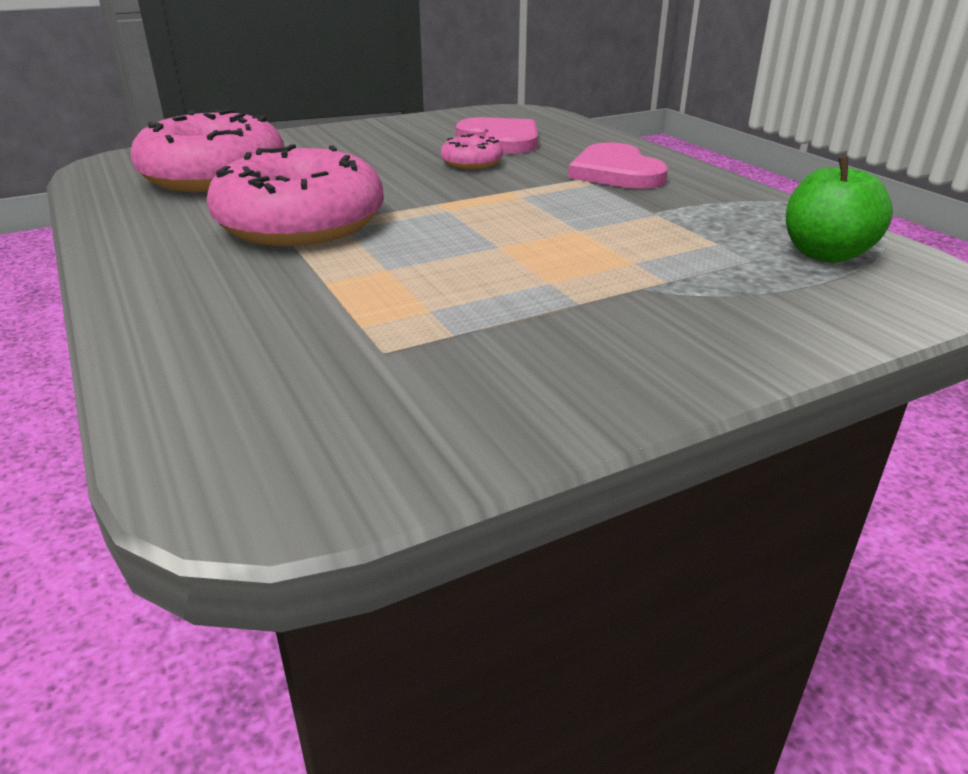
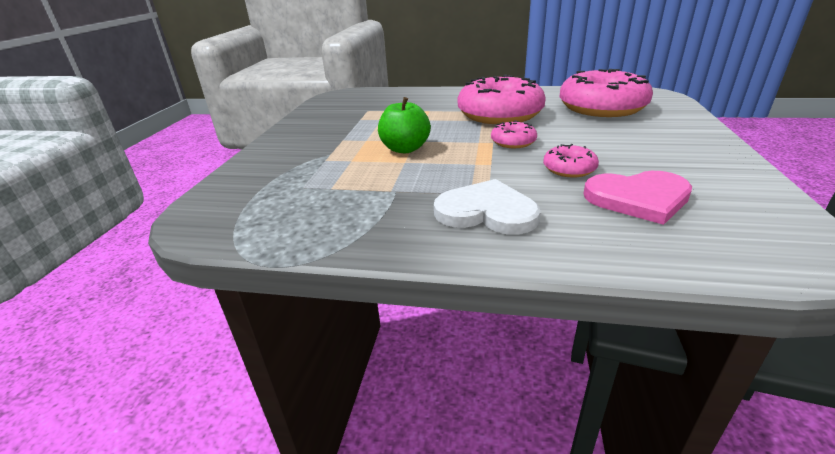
camera: 130 degrees right, 0 degrees up
(423, 194) = (513, 142): none -> pink donut
(616, 172) = (486, 212): pink heart -> white heart
(825, 254) = (266, 210): green apple -> green apple (405, 149)

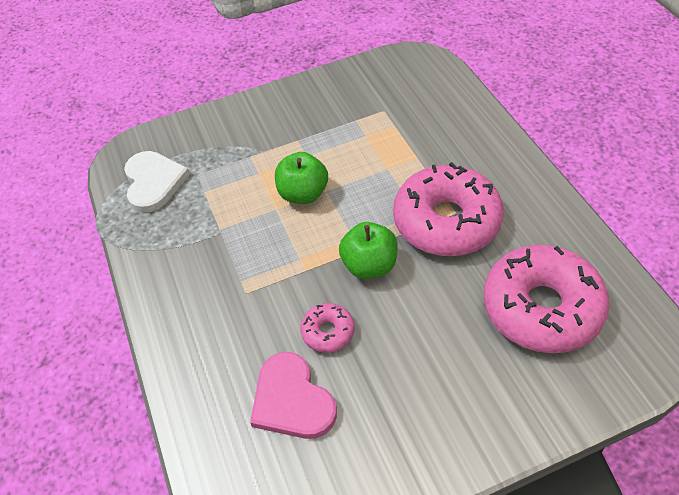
camera: 60 degrees right, 20 degrees up
(486, 212) = (215, 304): white heart -> white heart (153, 182)
(513, 142) = (369, 265): pink donut -> green apple

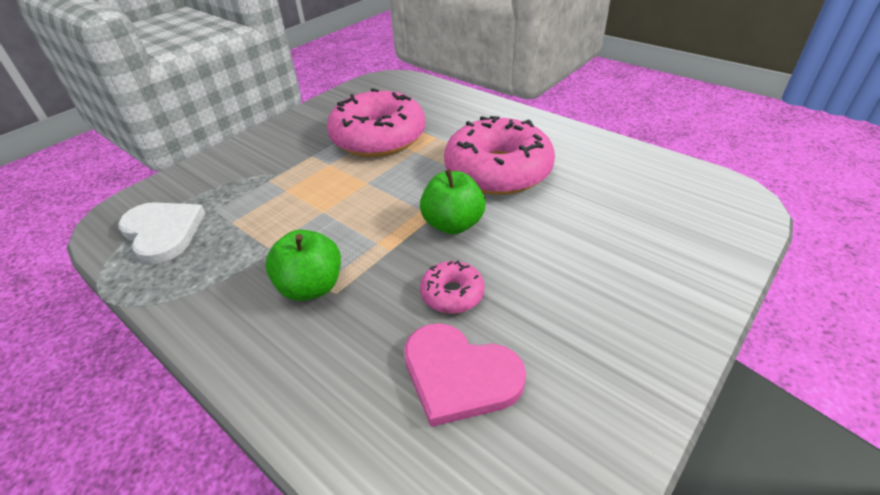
camera: 30 degrees left, 10 degrees down
(303, 194) = (345, 192): green apple -> green apple (311, 287)
(541, 308) = (631, 203): pink donut -> pink donut (378, 137)

